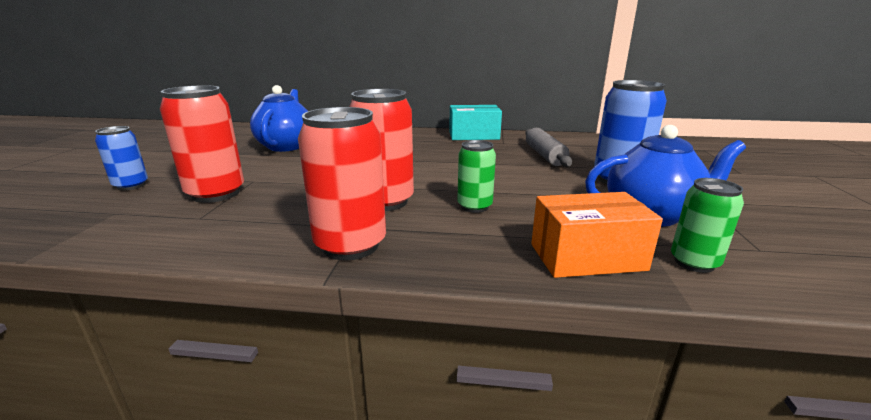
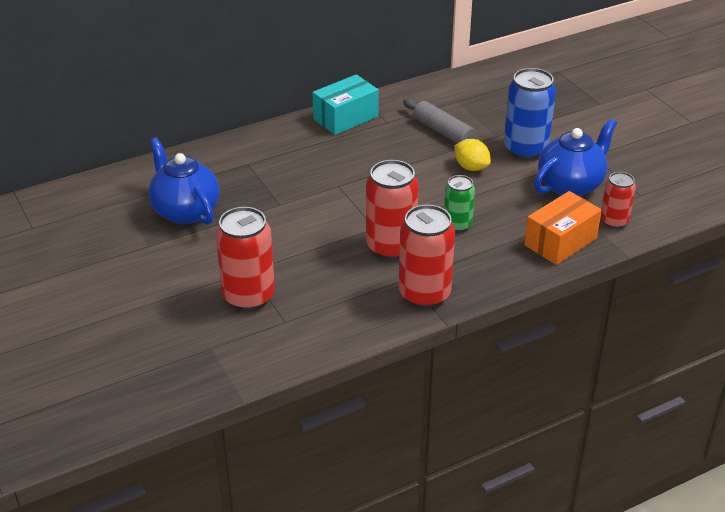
camera: 35 degrees left, 15 degrees up
(131, 185) = (154, 322): blue can -> none
(544, 177) = (471, 167): none -> yellow lemon
(694, 262) = (614, 221): green can -> red can

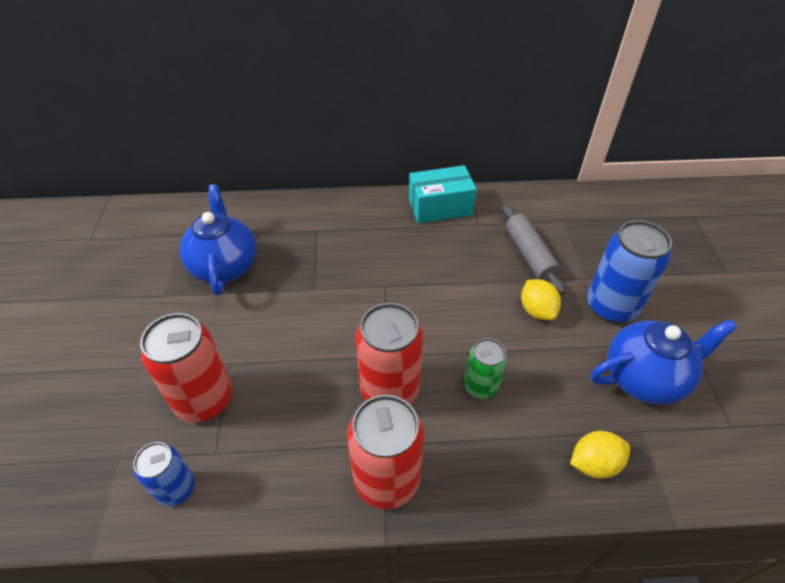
camera: 25 degrees right, 10 degrees up
(273, 348) = (176, 489): none -> blue can
(560, 242) = (594, 463): orange box -> yellow lemon
(614, 221) = (679, 457): red can -> none

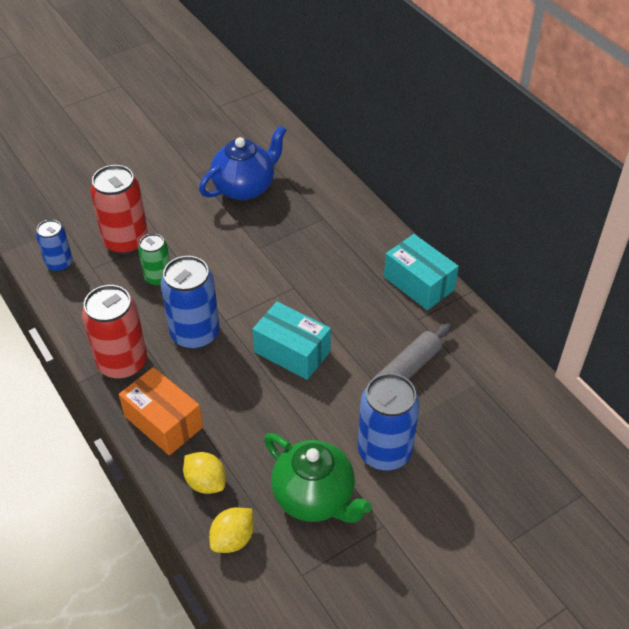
camera: 60 degrees right, 0 degrees up
(389, 390) = (195, 334): red can -> blue can
(463, 321) = (292, 352): none -> turquoise box
(480, 386) = (232, 387): green can -> green can (158, 278)
(495, 471) = (163, 422): none -> orange box
(537, 310) = (339, 397): yellow lemon -> yellow lemon (233, 539)
(644, 378) = (314, 497): blue teapot -> green teapot

